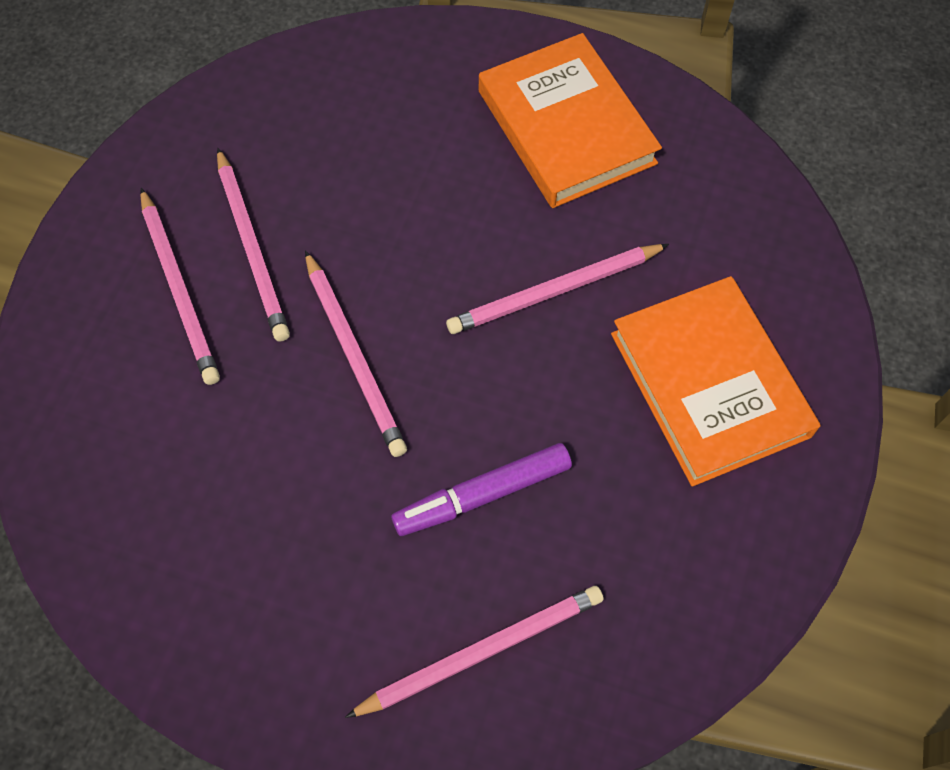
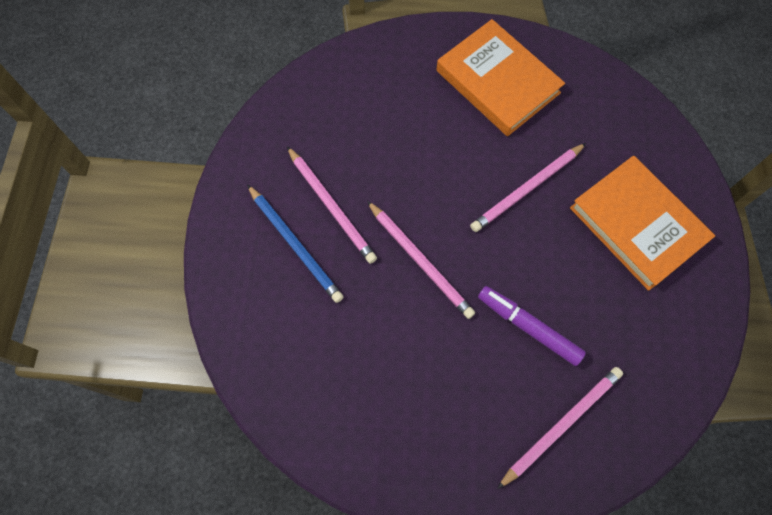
camera: 15 degrees left, 5 degrees up
(179, 289) = (295, 245): pink pencil -> blue pencil
(484, 494) = (529, 328): purple marker -> purple marker turned 75 degrees clockwise

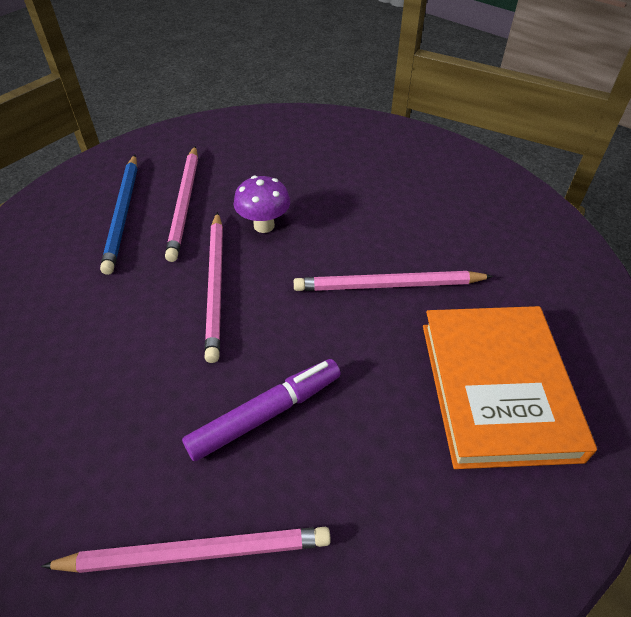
camera: 35 degrees right, 20 degrees down
(406, 190) = (264, 225): none -> purple mushroom
(497, 82) = (438, 189): orange book -> none
(529, 328) = (264, 414): purple marker -> purple marker turned 75 degrees clockwise

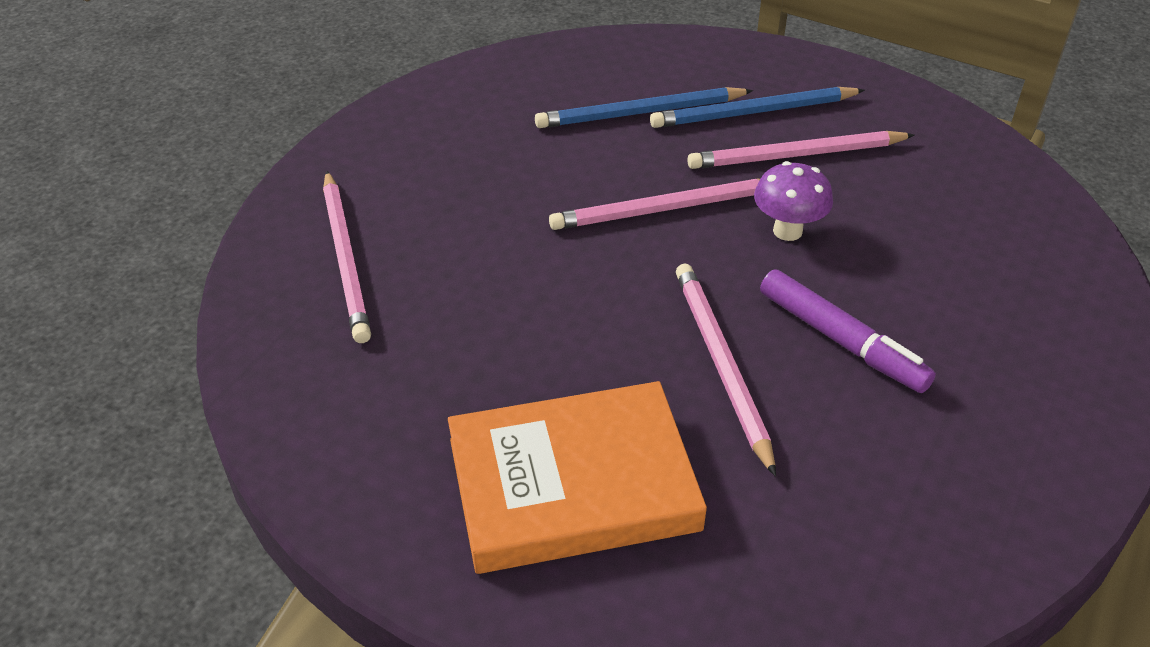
camera: 80 degrees right, 5 degrees down
(85, 279) = (640, 113): none -> blue pencil
(264, 414) = (494, 278): purple marker -> purple marker (840, 340)

